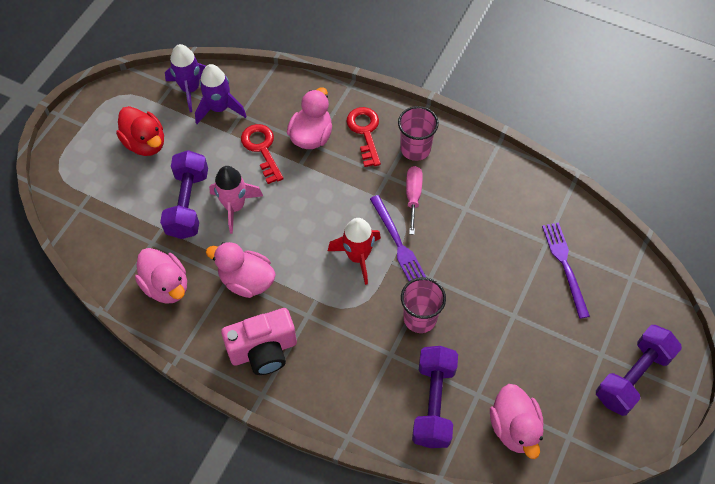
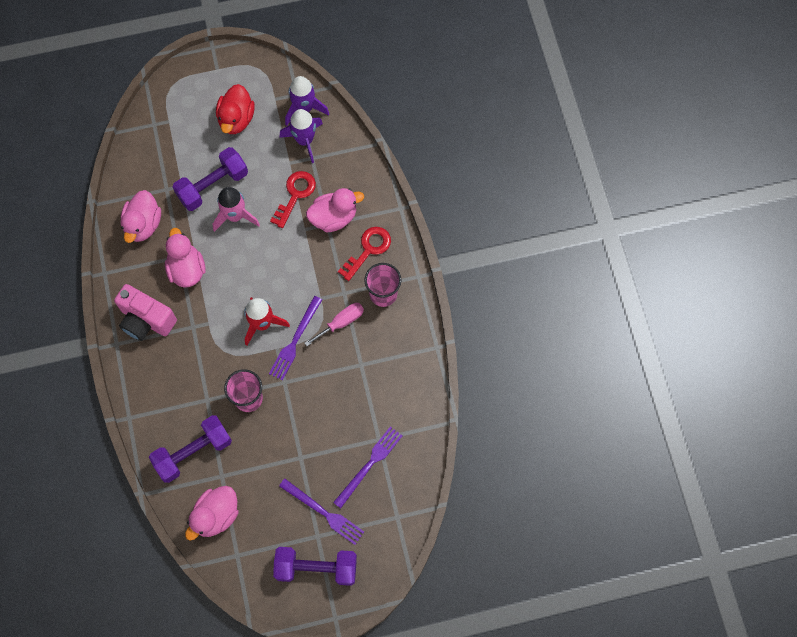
camera: 50 degrees right, 10 degrees up
(582, 333) = (324, 512): none -> purple fork

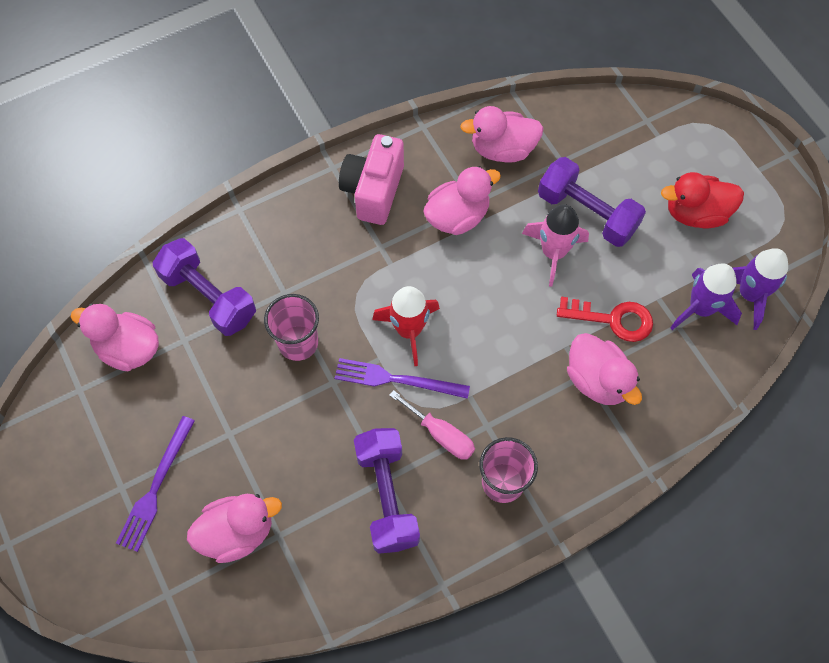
camera: 75 degrees right, 5 degrees down
(316, 568) = (75, 499): purple dumbbell -> purple dumbbell (387, 496)
(368, 250) = (565, 442): red key -> none
(369, 464) = (237, 532): purple fork -> pink duck

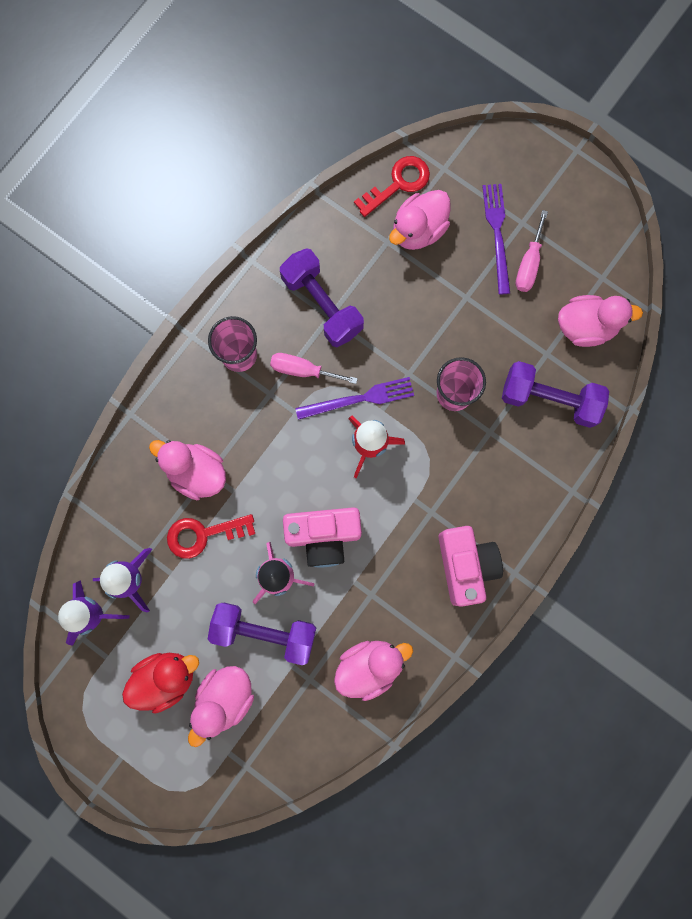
camera: 155 degrees right, 15 degrees up
(143, 439) = (528, 264): none -> pink screwdriver
(229, 600) = (398, 184): none -> red key
(457, 217) = (378, 573): pink duck -> pink duck (225, 698)
(494, 269) = (324, 536): none -> pink camera

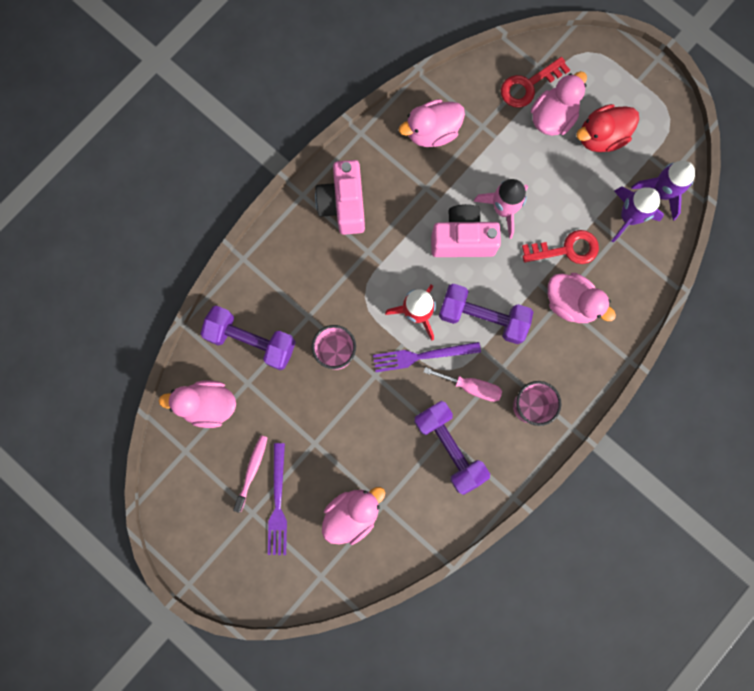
camera: 175 degrees left, 0 degrees up
(264, 632) = (517, 166): purple dumbbell -> purple dumbbell (483, 317)
(398, 184) = (367, 564): red key -> red key (528, 85)
(528, 264) = (252, 471): pink screwdriver -> pink toothbrush

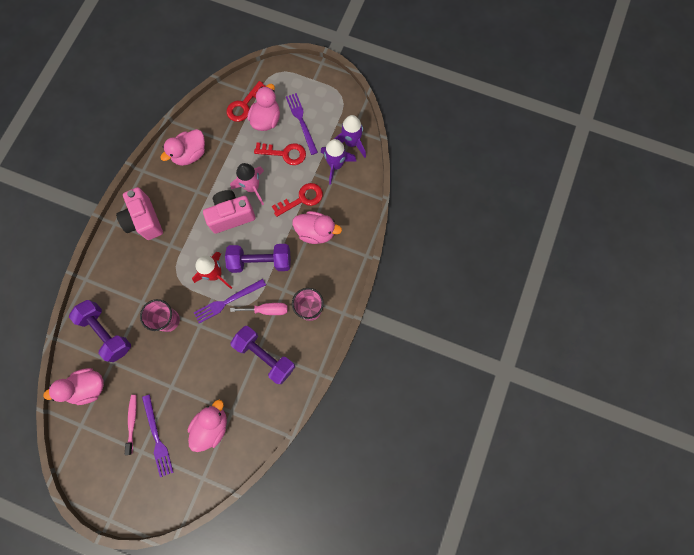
camera: 20 degrees left, 5 degrees down
(251, 341) = (106, 332): purple dumbbell -> purple dumbbell turned 45 degrees clockwise
(563, 176) = (285, 153): none -> red key
(601, 137) = (301, 121): red duck -> purple fork

